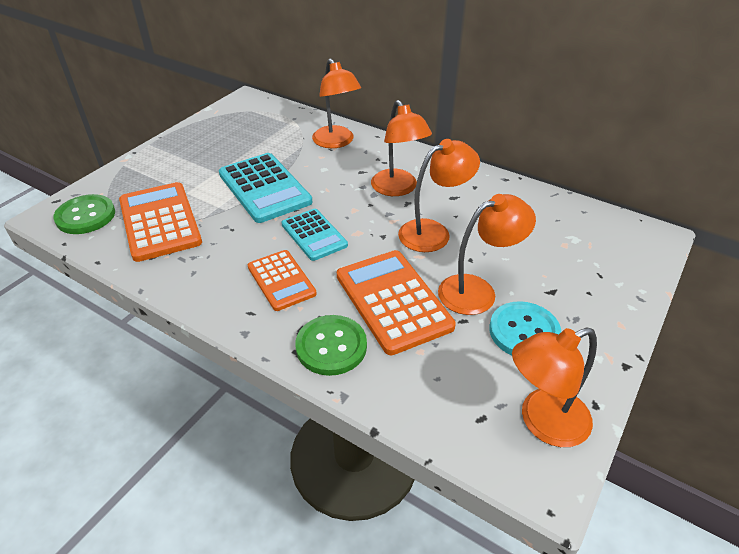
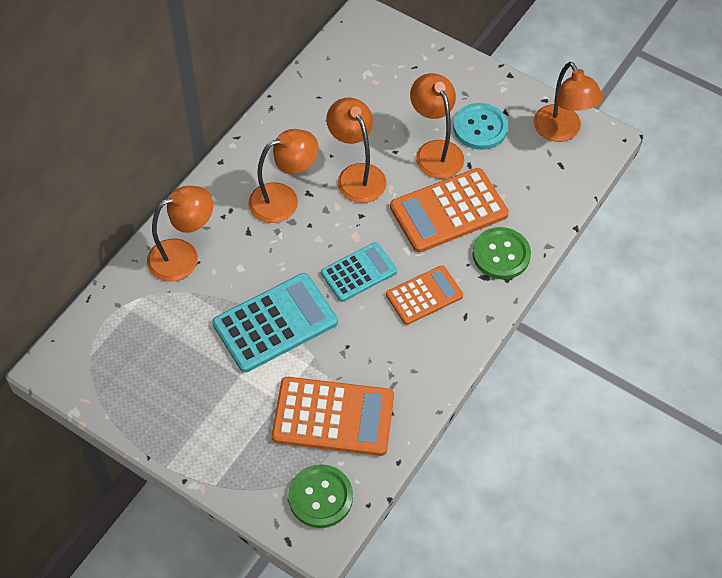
camera: 90 degrees left, 15 degrees up
(160, 222) = (333, 417): orange calculator -> orange calculator turned 150 degrees counterclockwise

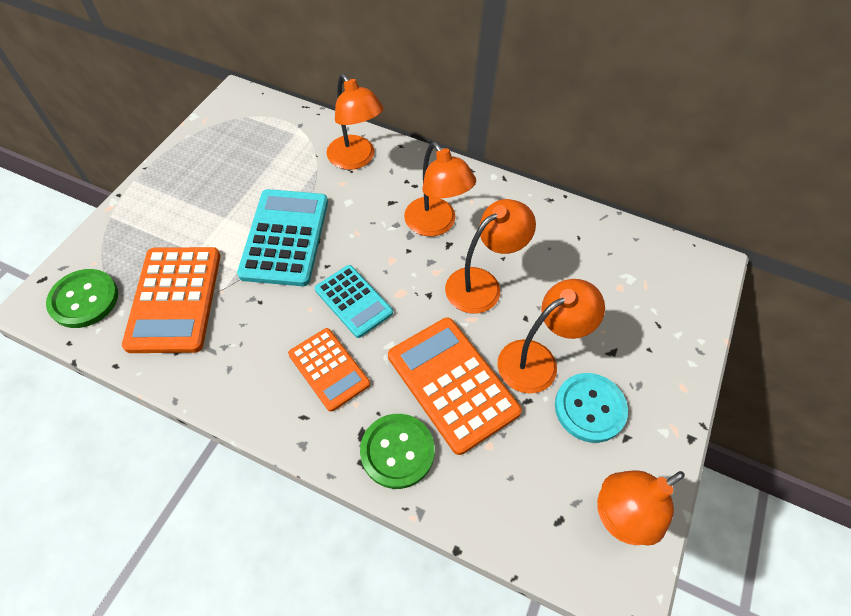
camera: 80 degrees right, 0 degrees up
(275, 323) = (285, 237): turquoise calculator -> turquoise calculator turned 135 degrees counterclockwise

